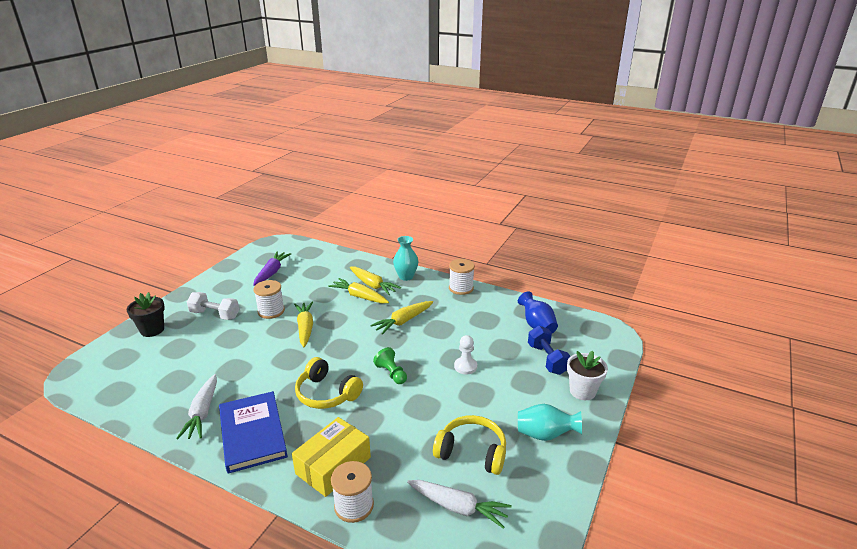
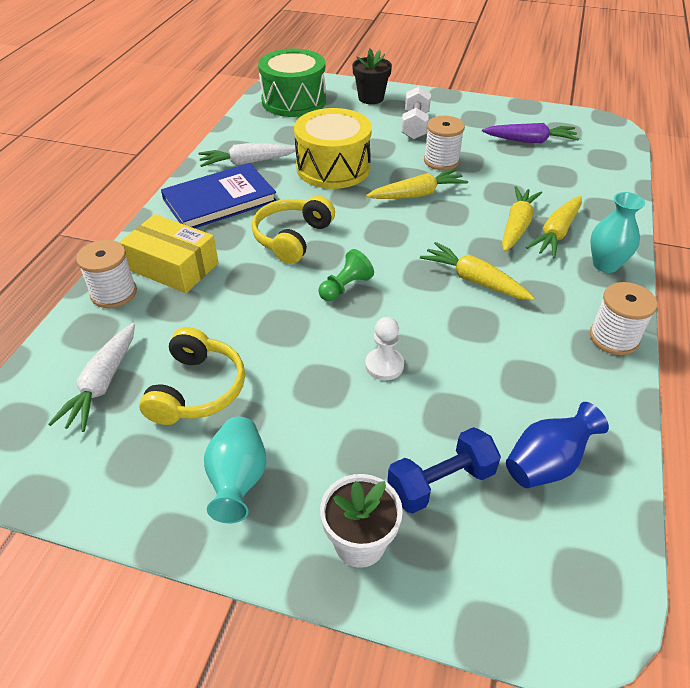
camera: 80 degrees right, 15 degrees up
(116, 375) = (294, 101): none -> green drum
(245, 363) = (333, 168): none -> yellow drum

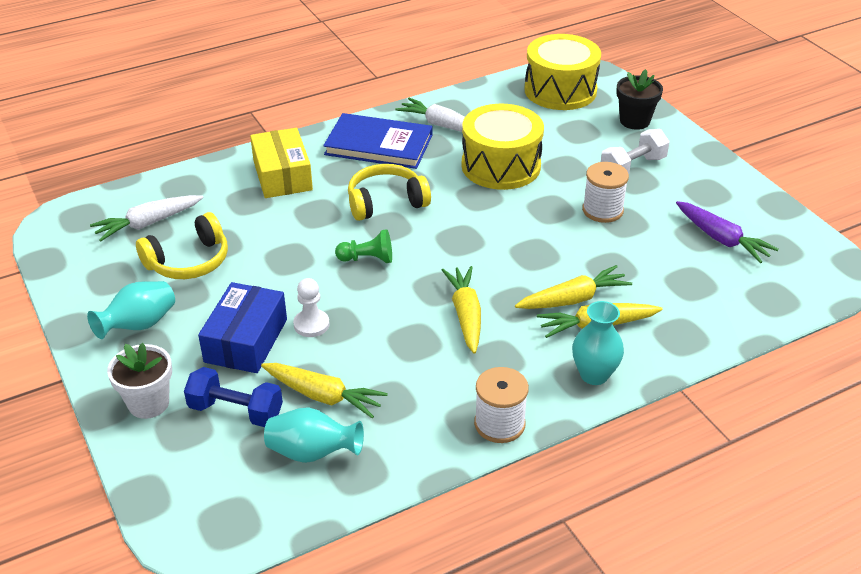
camera: 45 degrees right, 5 degrees down
(114, 293) = (226, 171): white spool -> none
(294, 101) = (560, 90): green drum -> yellow drum
(355, 418) = (246, 340): none -> blue box
(417, 194) = (533, 225): yellow carrot -> yellow carrot (323, 396)
(547, 464) = (312, 453): blue vase -> turquoise vase

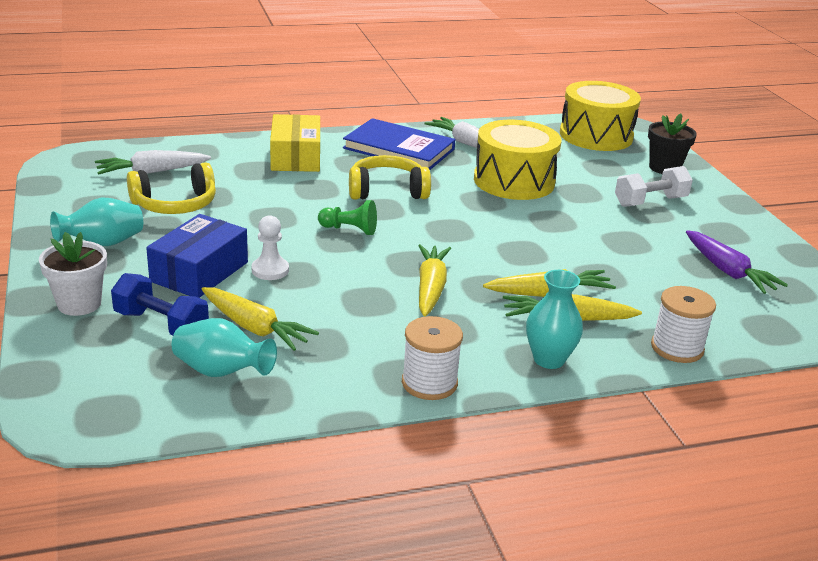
camera: 10 degrees right, 10 degrees down
(602, 210) = (606, 229): white spool -> white spool (677, 348)

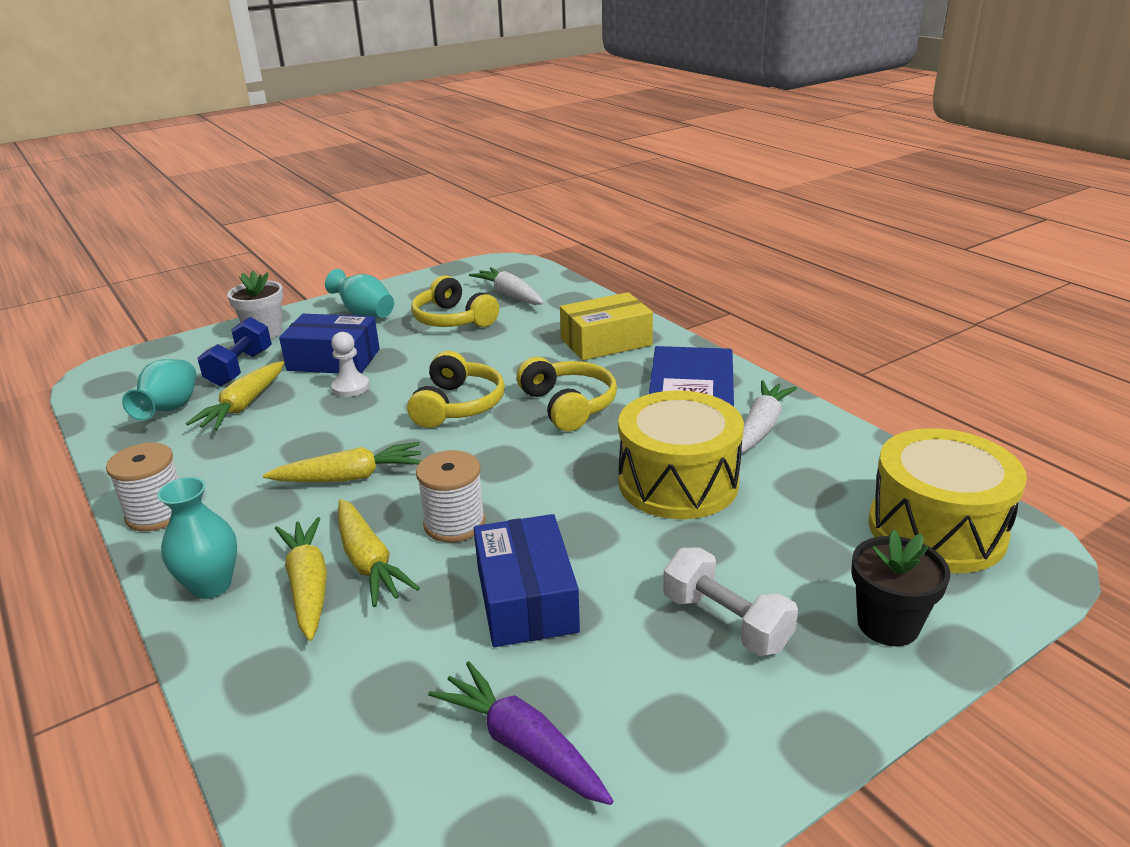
camera: 75 degrees right, 0 degrees up
(349, 229) = (457, 405): green pawn -> yellow headphones
(611, 248) = (526, 599): none -> blue box
(677, 348) = (256, 700): white spool -> white spool (454, 523)
(728, 271) = (522, 745): purple carrot -> purple carrot turned 90 degrees clockwise

